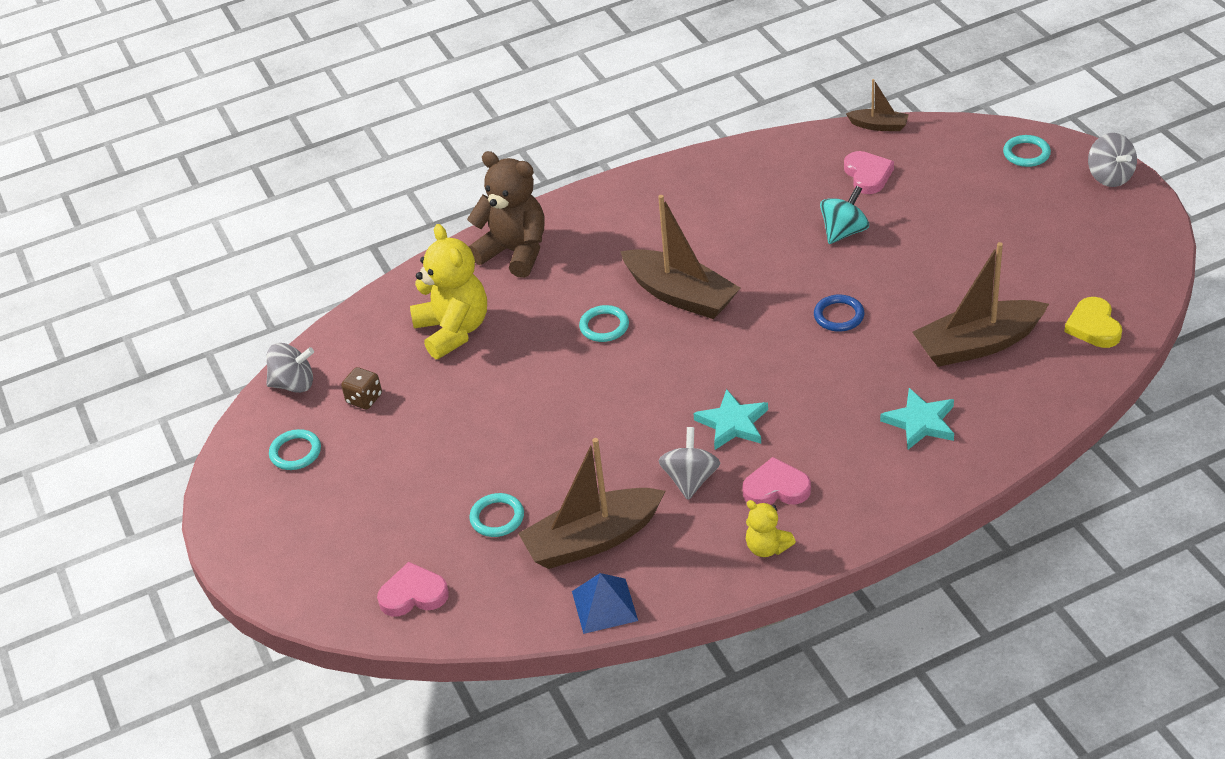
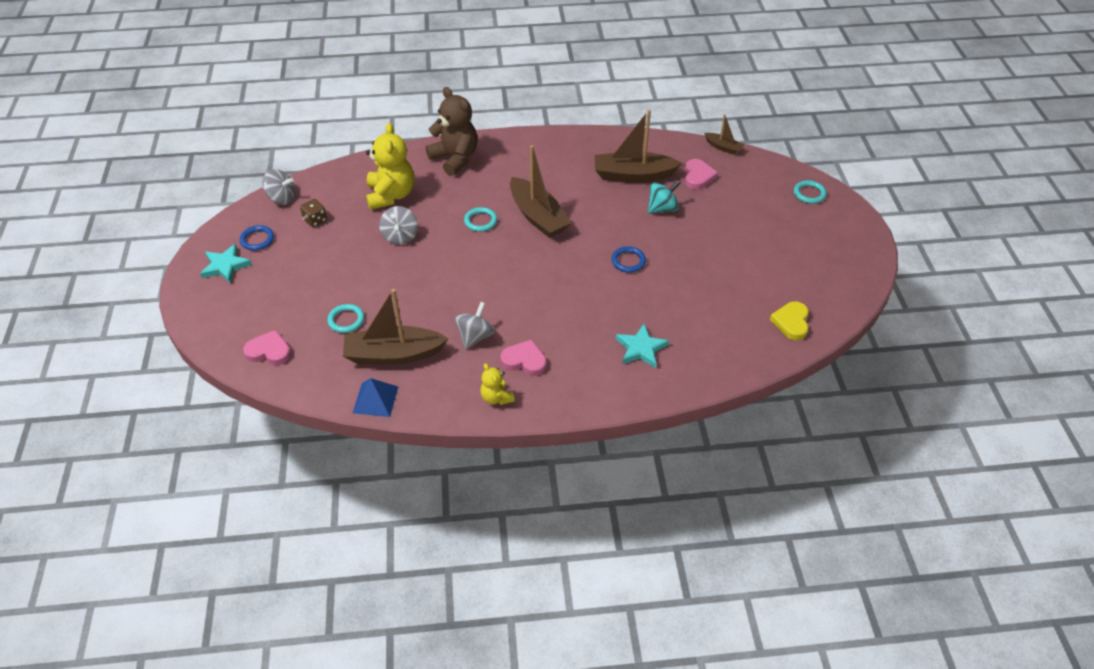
camera: 15 degrees right, 5 degrees up
(295, 452) = (257, 240): turquoise ring -> blue ring
(733, 423) = (522, 309): turquoise star -> turquoise star (225, 266)
(978, 344) = (707, 309): brown boat -> brown boat (633, 175)
(1109, 177) = (857, 225): grey spinning top -> grey spinning top (400, 236)

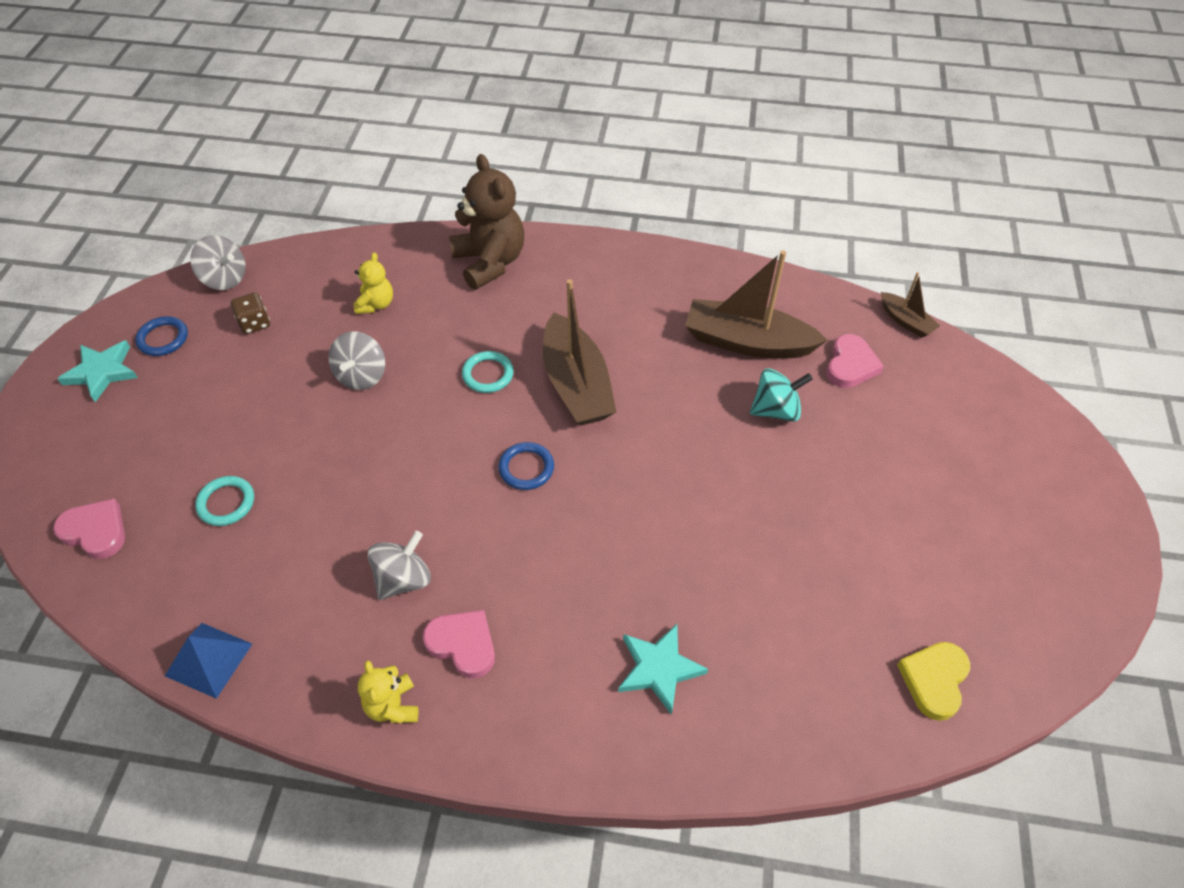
camera: 15 degrees right, 5 degrees up
(391, 195) = (376, 304): yellow teddy bear -> yellow teddy bear, size x0.51
(393, 354) = (269, 582): brown boat -> none
(628, 261) = (691, 495): blue ring -> blue ring (526, 468)
(809, 194) = (1029, 433): turquoise ring -> none

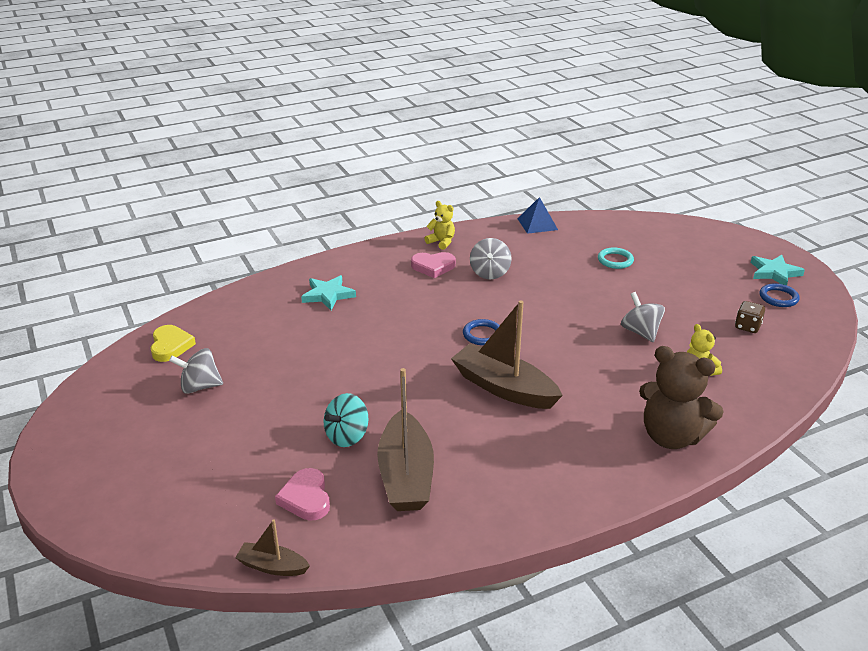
camera: 145 degrees right, 20 degrees down
(95, 531) = (653, 231): pink heart -> none
(225, 278) = (813, 339): grey spinning top -> grey spinning top (200, 386)
(488, 374) = (567, 367): turquoise ring -> none
(747, 342) = (406, 475): brown boat -> brown boat turned 105 degrees clockwise

